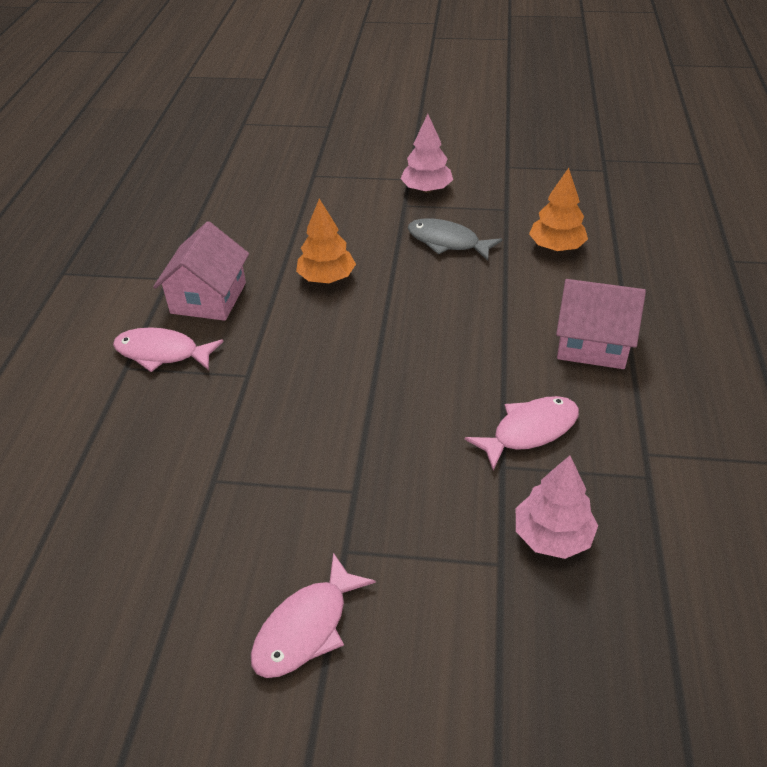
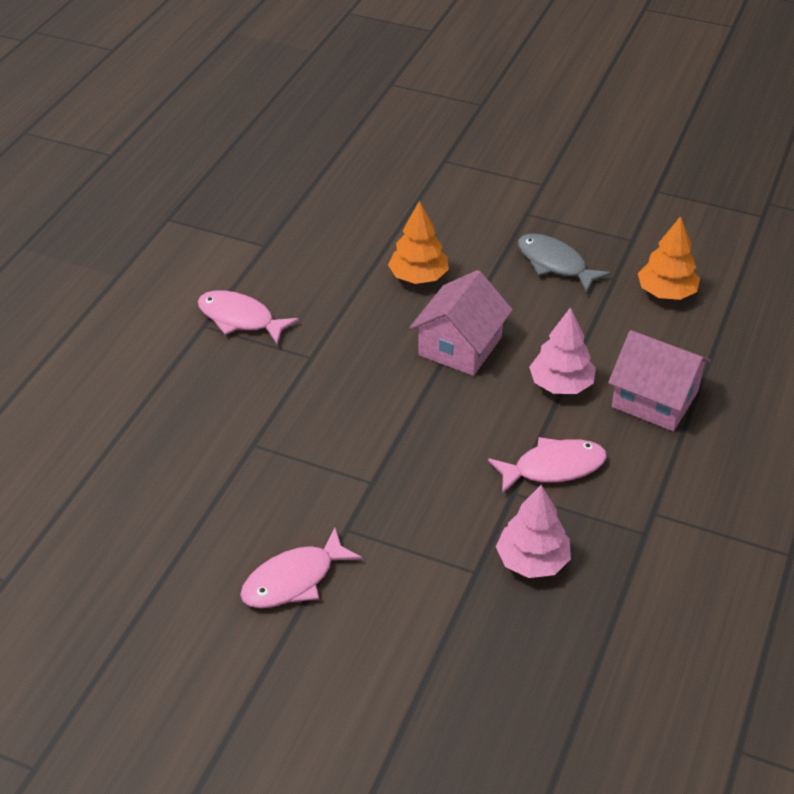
camera: 15 degrees right, 0 degrees up
(208, 298) = (298, 273): pink house -> pink house (460, 346)
(426, 189) = (557, 200): pink tree -> pink tree (561, 384)

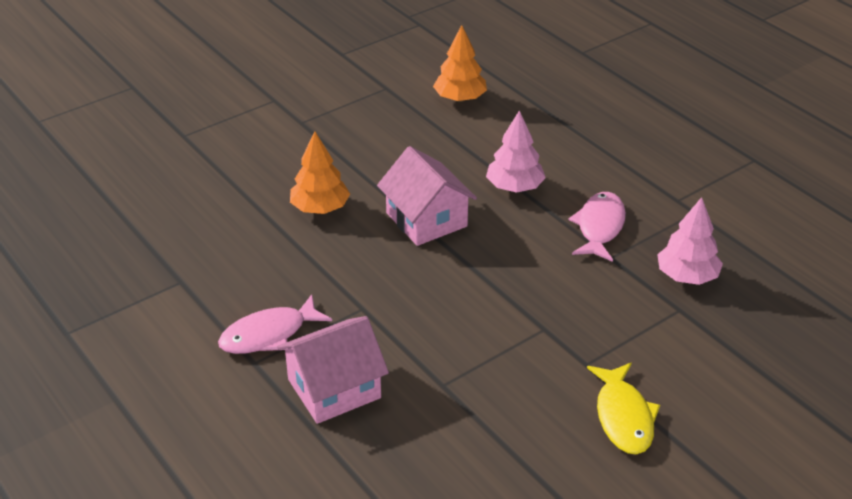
camera: 60 degrees left, 5 degrees down
(294, 580) = (623, 417): pink fish -> yellow fish
(555, 264) = (376, 134): grey fish -> none
(654, 399) = (567, 151): pink house -> pink house (334, 388)

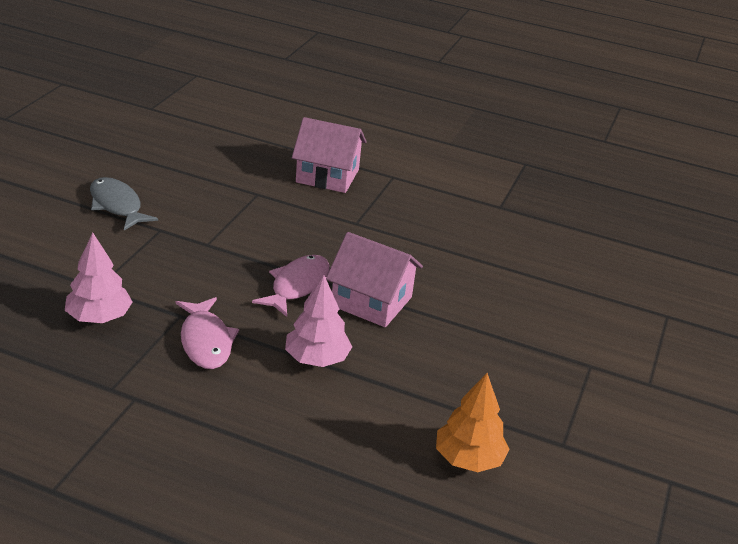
camera: 145 degrees right, 5 degrees down
(269, 334) = (402, 192): pink fish -> pink fish (297, 286)
(320, 208) = (469, 285): orange tree -> none
(334, 388) = (327, 176): pink house -> pink house turned 75 degrees clockwise
(623, 417) = (117, 205): yellow fish -> grey fish

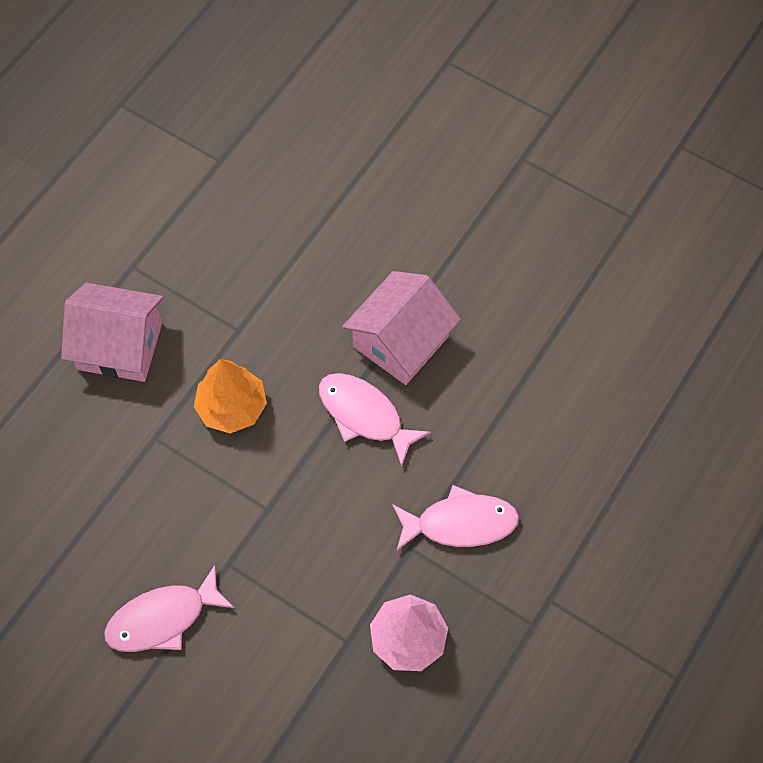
camera: 75 degrees left, 30 degrees up
(117, 205) = (163, 618): grey fish -> pink fish
(317, 359) = (497, 413): pink tree -> none
(327, 176) = (120, 345): pink house -> pink house turned 75 degrees clockwise
(468, 459) = (648, 301): orange tree -> orange tree (232, 407)

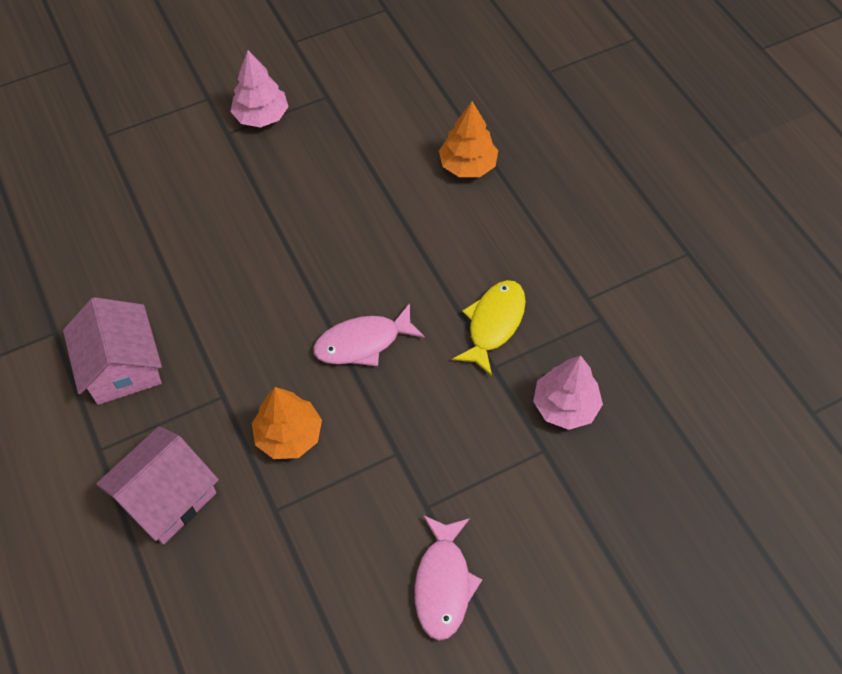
camera: 60 degrees left, 5 degrees down
(401, 341) = (318, 286): pink house -> pink house (122, 367)
(460, 523) = (493, 324): pink fish -> yellow fish
(564, 175) = (261, 116): none -> pink tree
(639, 397) = (467, 165): none -> orange tree

